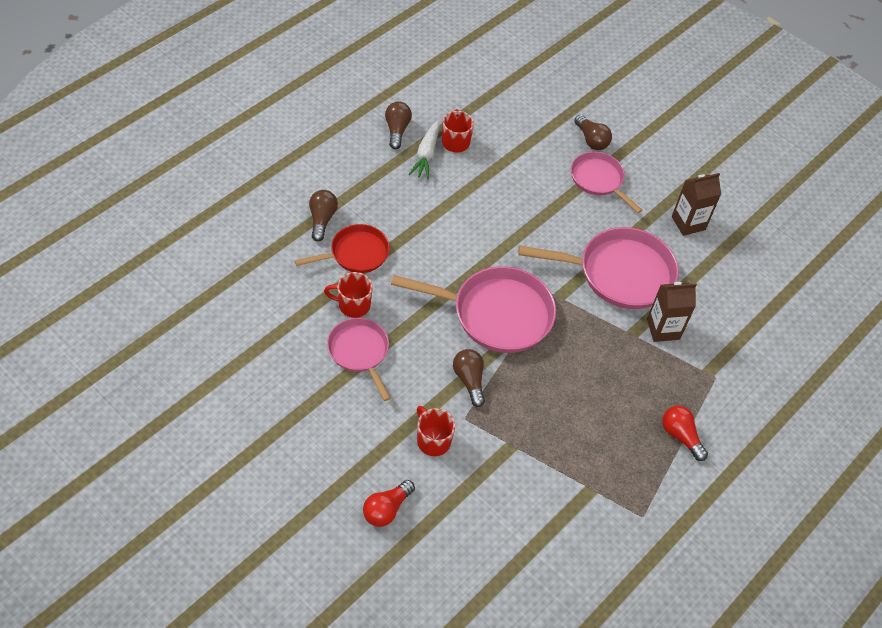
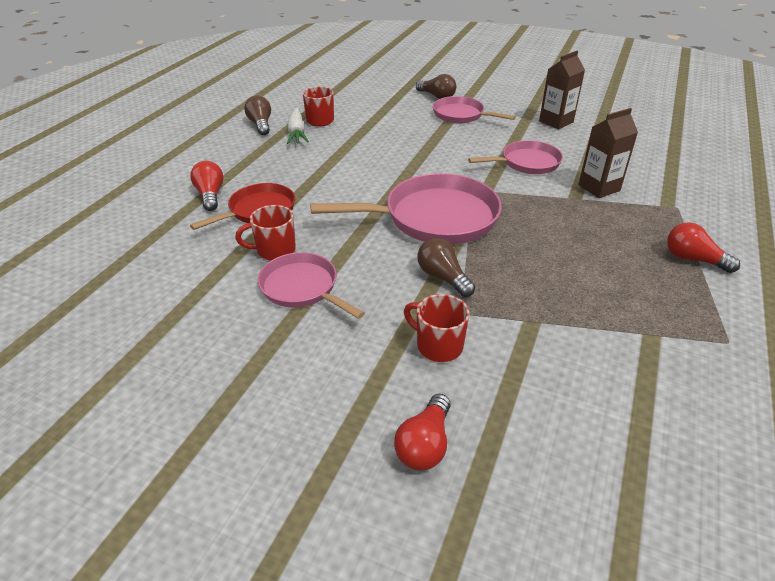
camera: 15 degrees left, 15 degrees down
(322, 219) = (210, 195): brown light bulb -> red light bulb
(619, 273) = (526, 163): pink pan -> pink pan, size x0.60

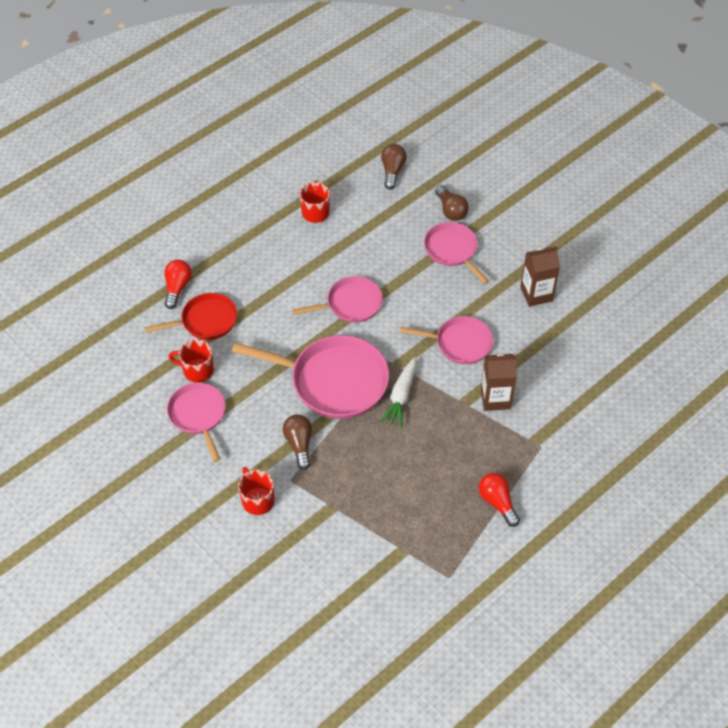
camera: 25 degrees right, 15 degrees up
(260, 124) = (259, 200): brown light bulb -> brown light bulb (392, 171)
(297, 133) = (285, 225): white carrot -> white carrot (401, 397)
(402, 164) = (350, 304): none -> pink pan
(425, 445) = (206, 563): red light bulb -> none

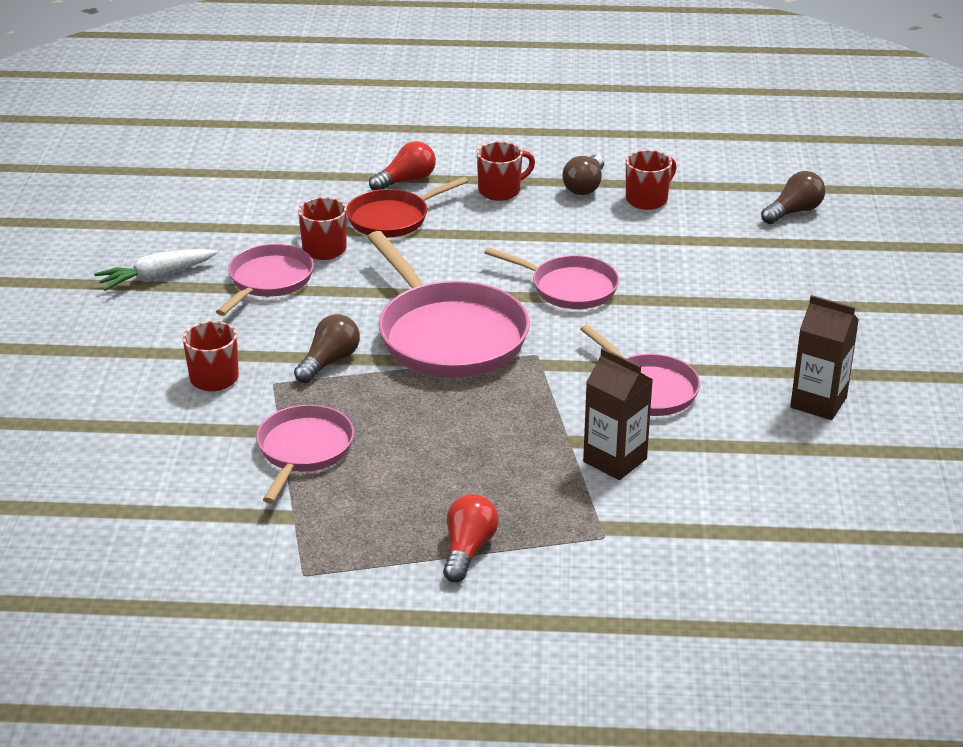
camera: 45 degrees right, 20 degrees down
(205, 321) = (393, 218): red pan -> red pan turned 120 degrees clockwise
(236, 259) = (500, 191): none -> red mug
(401, 397) = (502, 391): white carrot -> white carrot (156, 277)
(450, 210) = (818, 276): brown light bulb -> brown light bulb (585, 186)
(452, 251) = (765, 310): pink pan -> pink pan (303, 451)

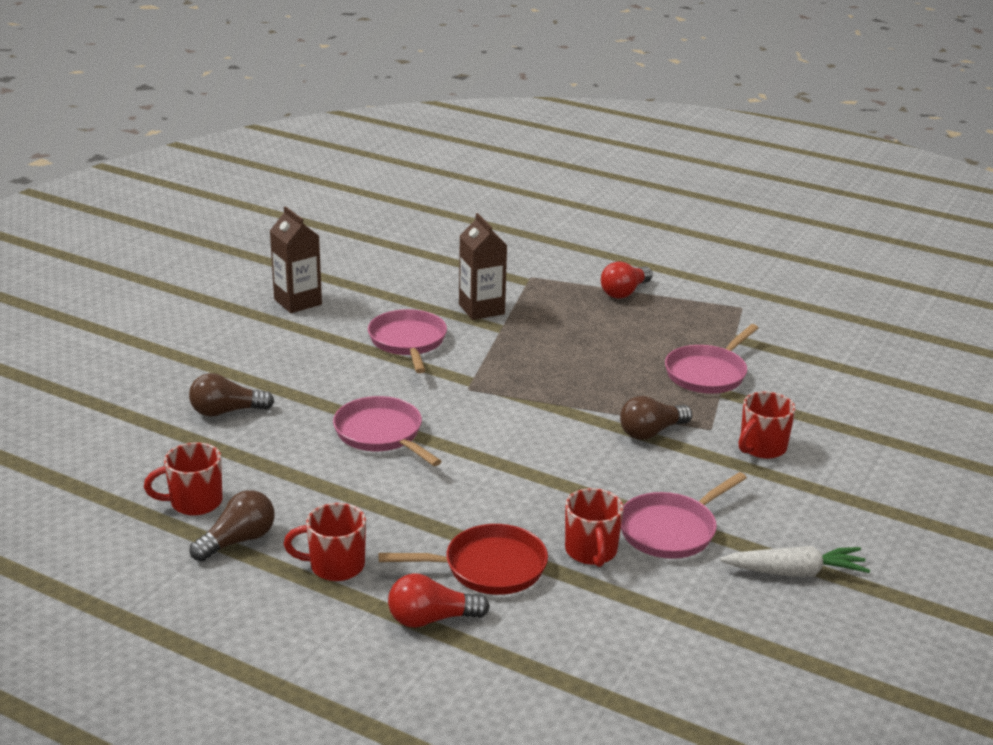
camera: 155 degrees left, 5 degrees down
(448, 335) = (529, 424): pink pan -> none
(794, 212) = (78, 443): brown light bulb -> brown light bulb (226, 411)

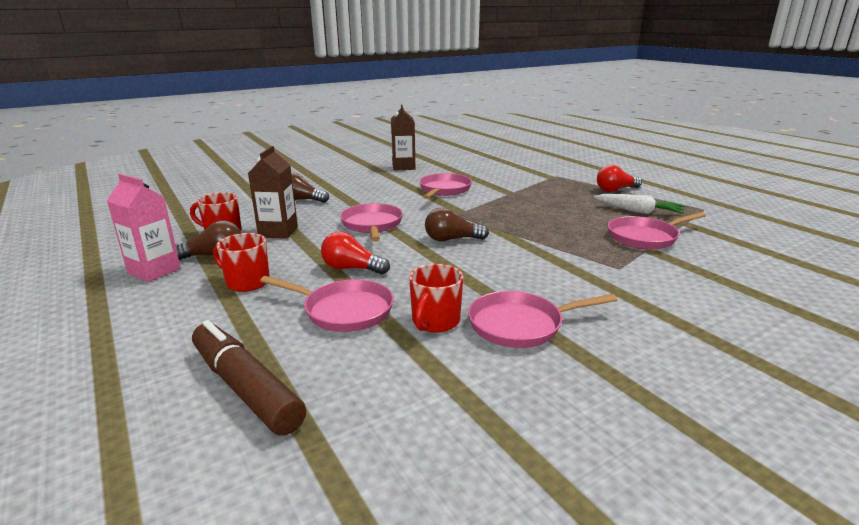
camera: 30 degrees right, 5 degrees down
(193, 586) = (154, 271): none -> pink carton
(431, 619) = (259, 332): red light bulb -> red light bulb (352, 268)
(481, 309) = (507, 184): brown carton -> brown carton (278, 232)
(488, 567) = (343, 310): red pan -> pink pan
(492, 675) = (246, 387): none -> brown marker
(651, 432) = (565, 260): brown light bulb -> brown light bulb (452, 239)
(762, 448) = (658, 289): red mug -> none
(795, 572) = (618, 393): white carrot -> white carrot (638, 212)

